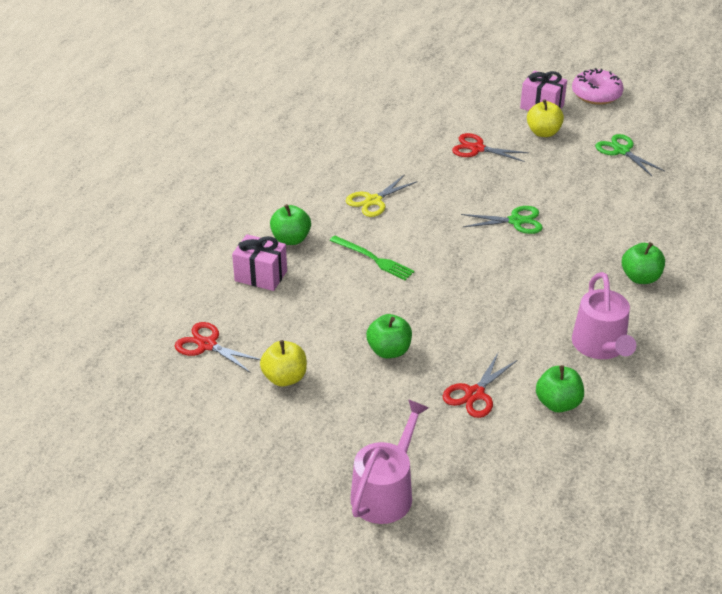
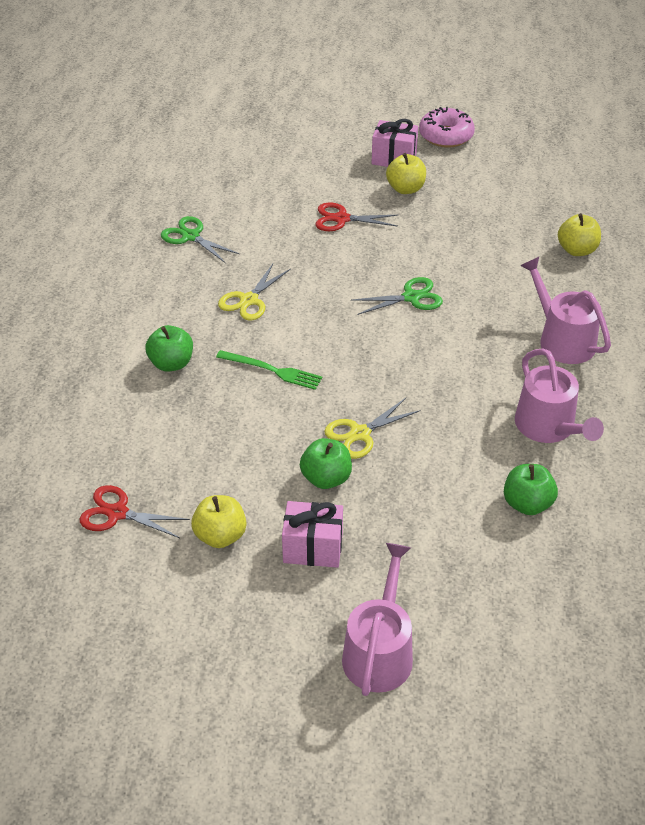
camera: 15 degrees left, 5 degrees up
(261, 276) = (152, 415): pink gift -> pink gift (313, 548)
(430, 321) = (360, 434): none -> yellow scissors
(474, 394) = (436, 511): red scissors -> none
(621, 151) = (493, 197): green scissors -> green scissors (190, 236)
(640, 278) = (562, 340): green apple -> pink watering can
(682, 206) = (577, 250): none -> yellow apple

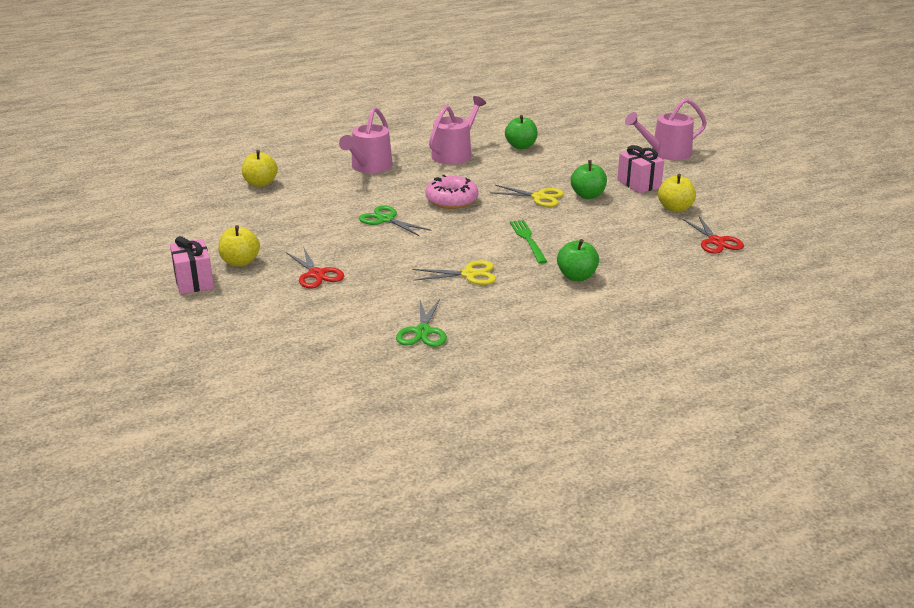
camera: 125 degrees left, 15 degrees down
(446, 136) = (129, 270): pink donut -> pink donut (452, 200)

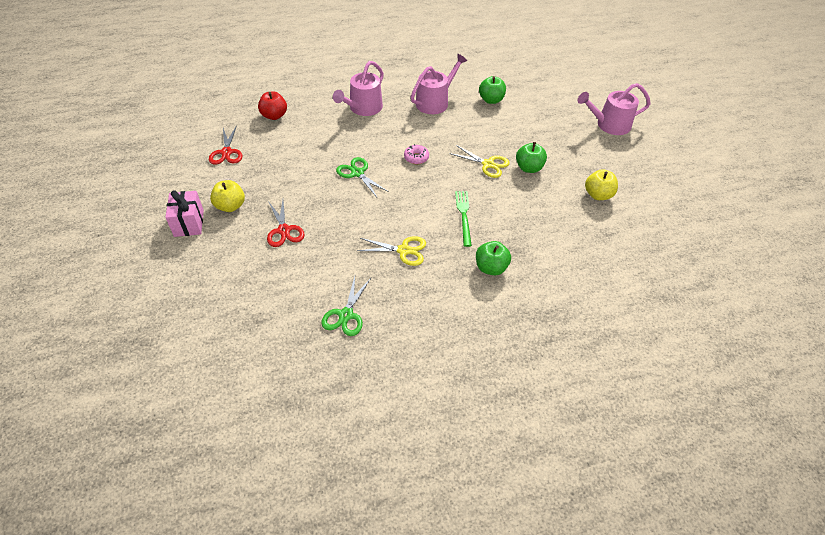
camera: 10 degrees right, 20 degrees up
(260, 183) = (274, 116): yellow apple -> red apple
(452, 200) = (416, 158): pink donut -> pink donut, size x0.59
(639, 184) = (575, 160): pink gift -> none
(716, 241) = (621, 242): red scissors -> red scissors (226, 152)

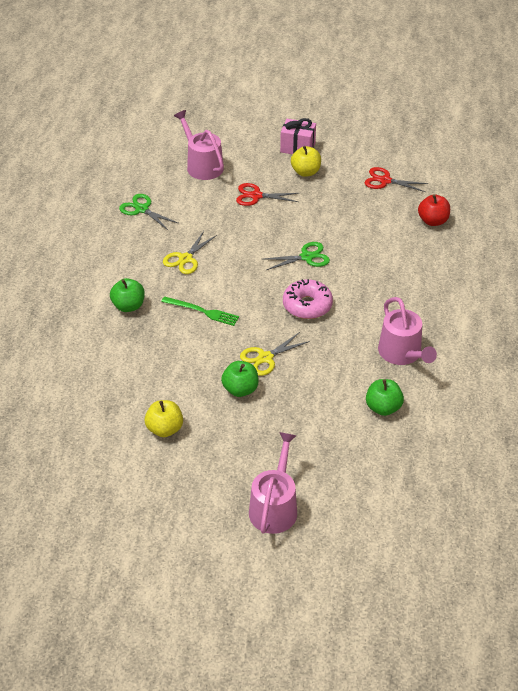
camera: 115 degrees right, 5 degrees down
(363, 108) = (417, 289): pink watering can -> pink watering can (202, 165)
(416, 158) = (307, 305): pink donut -> pink donut, size x1.70

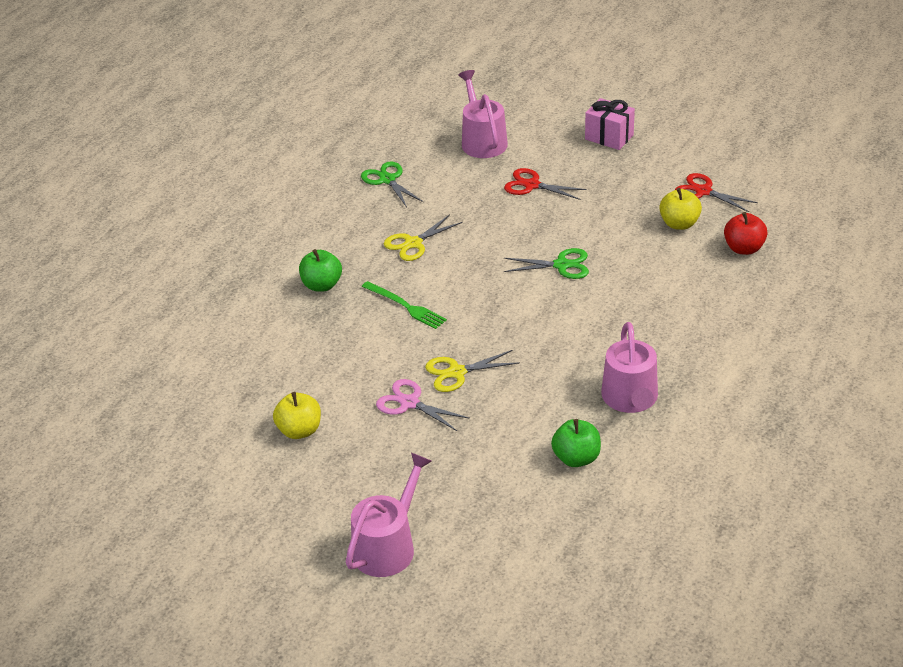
camera: 20 degrees right, 5 degrees down
(240, 389) = (409, 403): green apple -> pink scissors
(305, 172) = (606, 167): yellow apple -> yellow apple (679, 224)
(307, 305) = (536, 321): pink donut -> none

